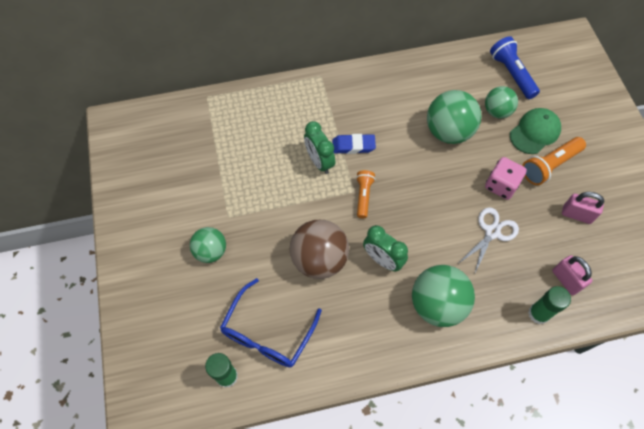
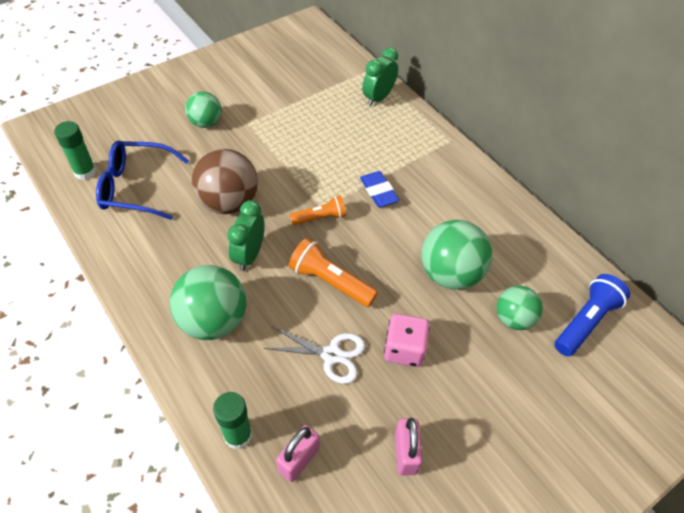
camera: 65 degrees right, 10 degrees down
(319, 161) = (343, 170): green clock -> green clock (378, 98)
(535, 132) = (509, 371): green cap -> none
(549, 165) = (466, 401): orange flashlight -> orange flashlight (330, 281)

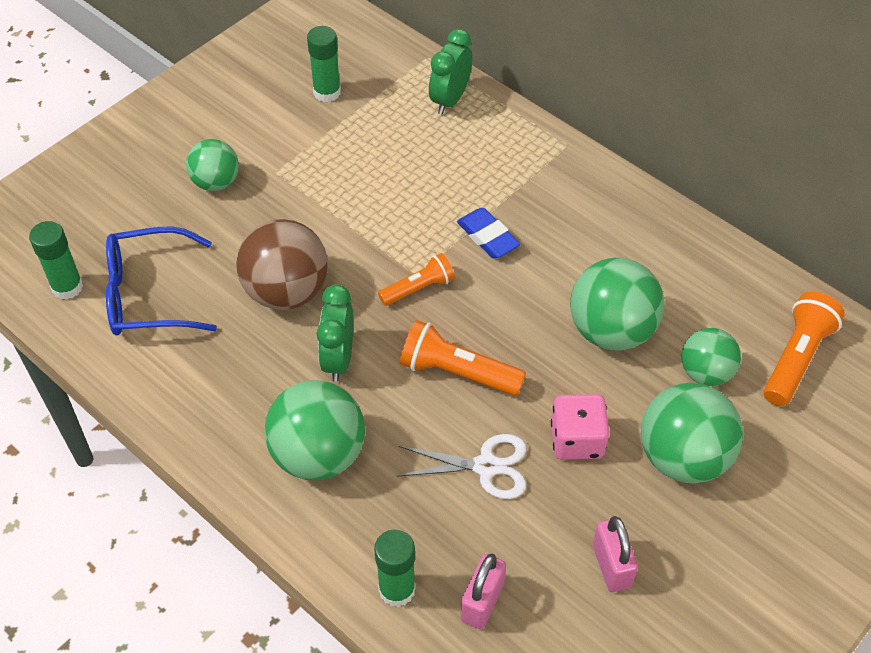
camera: 10 degrees left, 0 degrees up
(297, 79) = (327, 92): none -> green glue stick
(481, 379) = (683, 457): none -> green ball
(586, 322) = (796, 358): blue flashlight -> orange flashlight

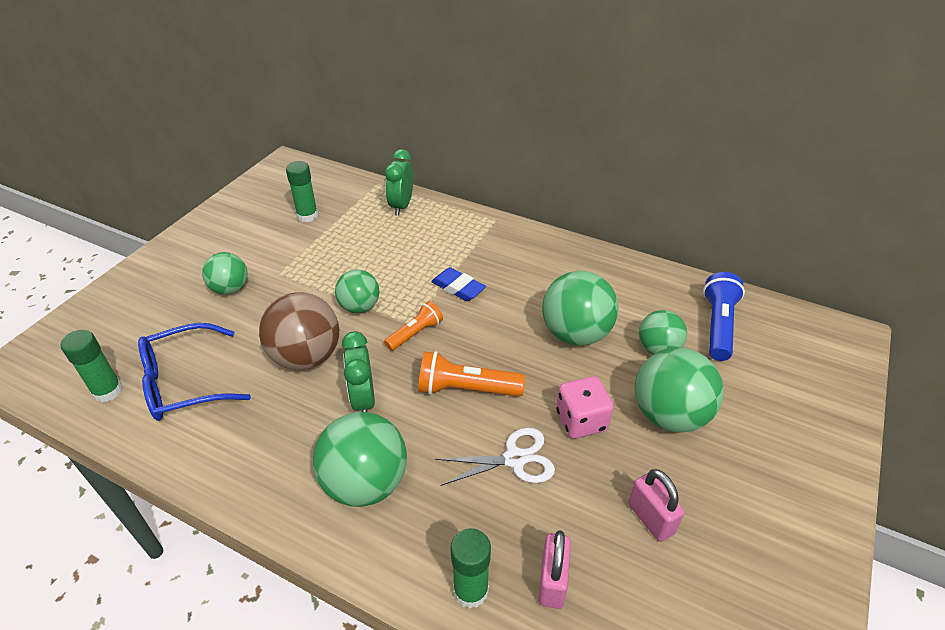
camera: 15 degrees left, 10 degrees down
(362, 239) = (359, 307): none -> green ball
(796, 358) = (718, 325): orange flashlight -> blue flashlight

